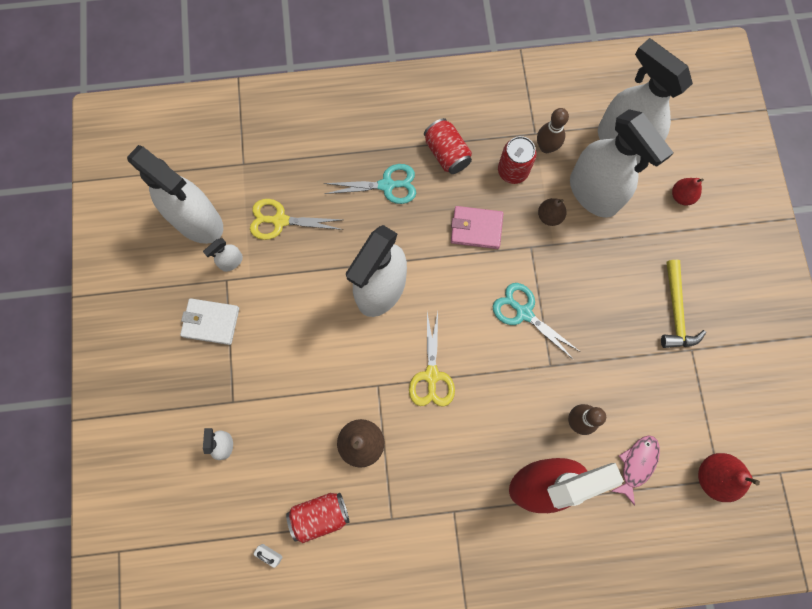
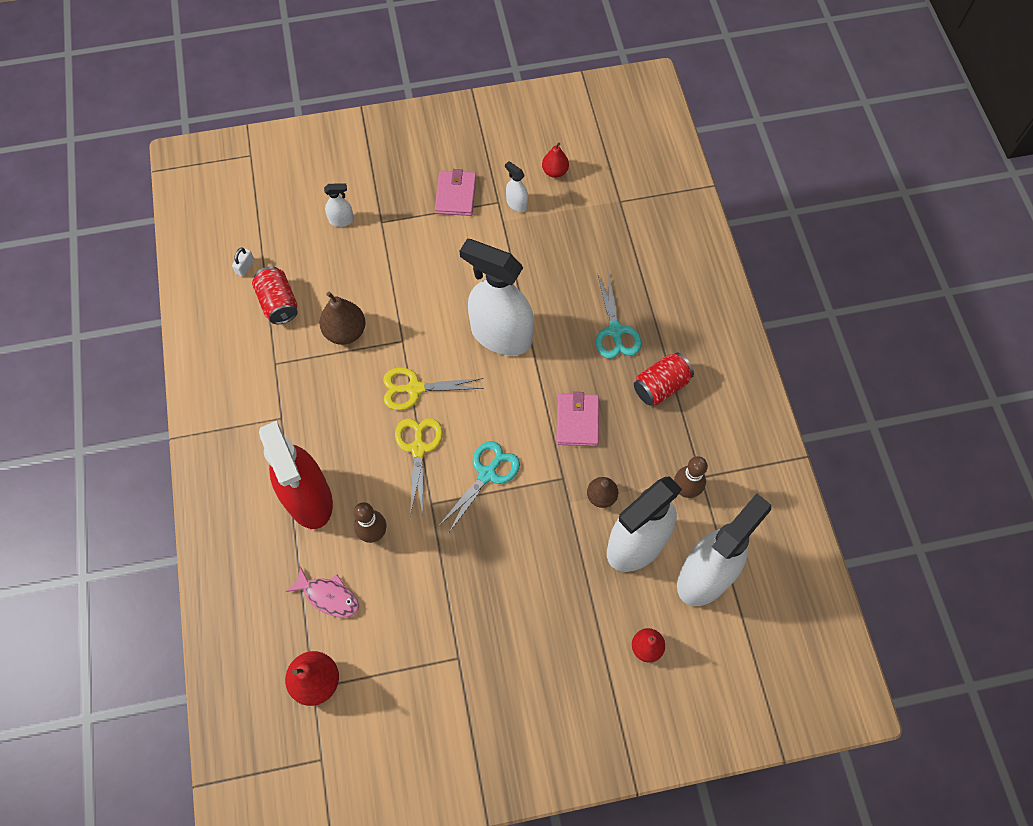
camera: 85 degrees right, 10 degrees down
(198, 221) = (555, 171): white spray bottle -> red pear
(211, 322) = (456, 195): white wallet -> pink wallet
(280, 220) = (564, 239): yellow scissors -> yellow scissors (418, 448)
(512, 171) = (650, 455): red can -> none
(676, 311) = (502, 640): yellow hammer -> none

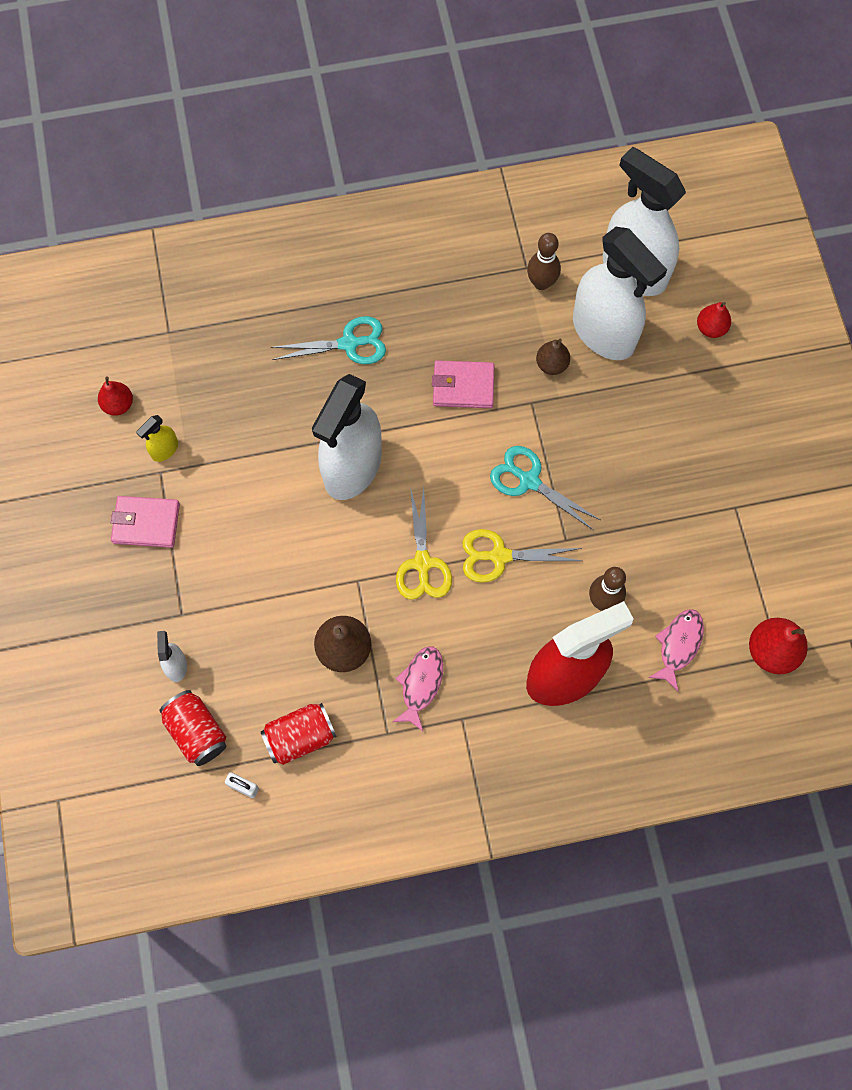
camera: 90 degrees left, 5 degrees up
(312, 387) = (420, 684): none -> pink fish
(516, 204) = (165, 450): white spray bottle -> yellow spray bottle
(661, 386) = (420, 300): red can -> red can (197, 732)

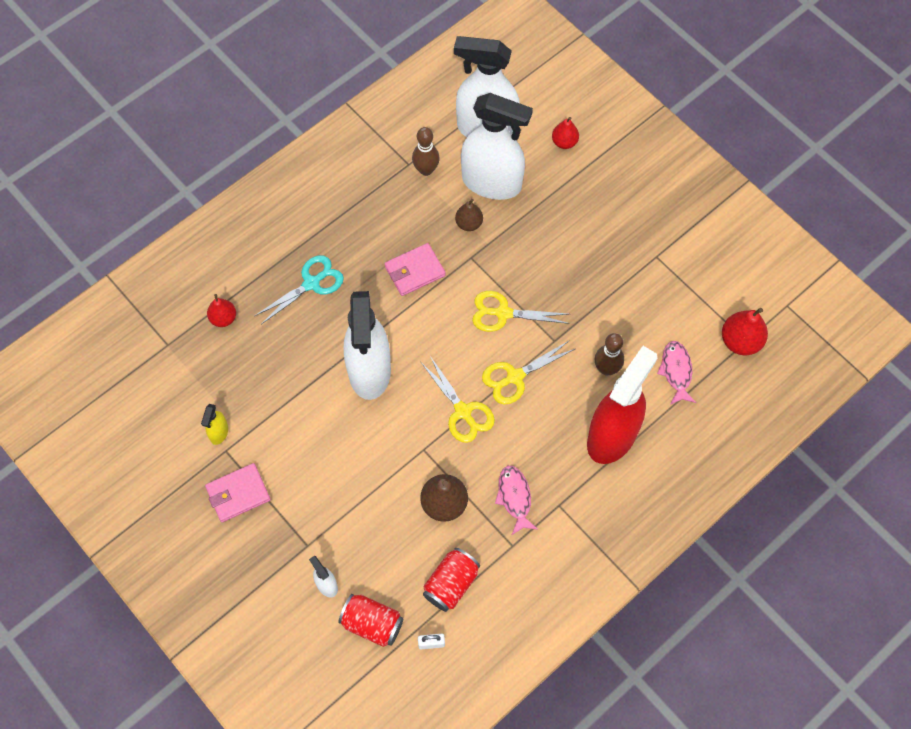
camera: 30 degrees left, 5 degrees down
(118, 405) = (161, 418): red pear -> red pear (223, 318)
(529, 481) = (503, 313): turquoise scissors -> yellow scissors

